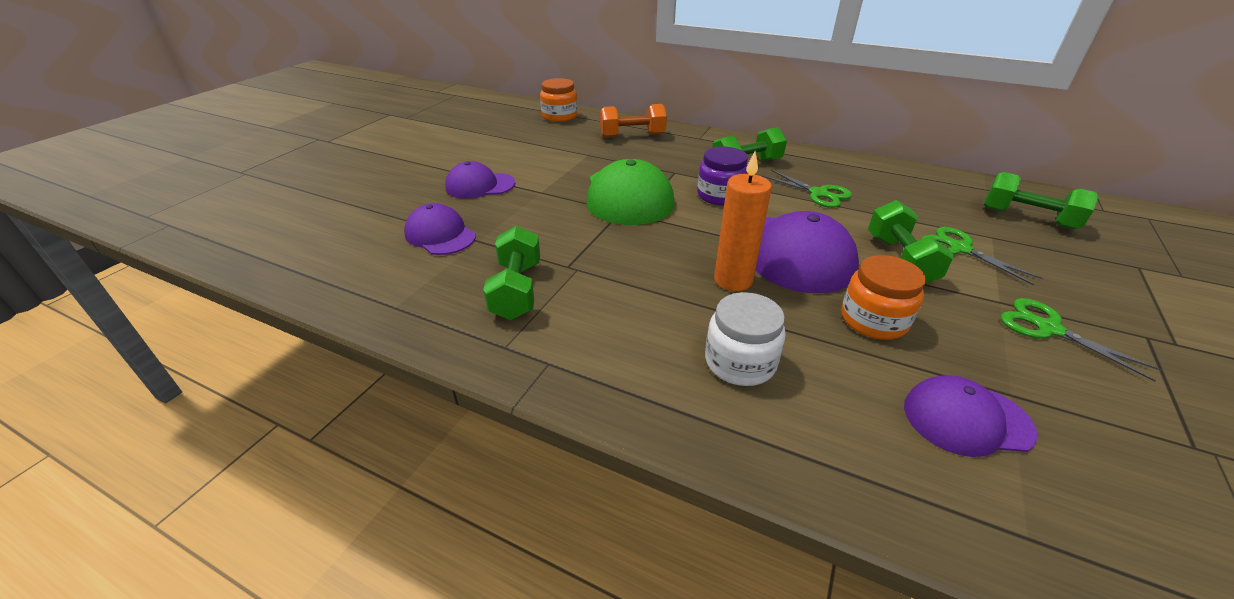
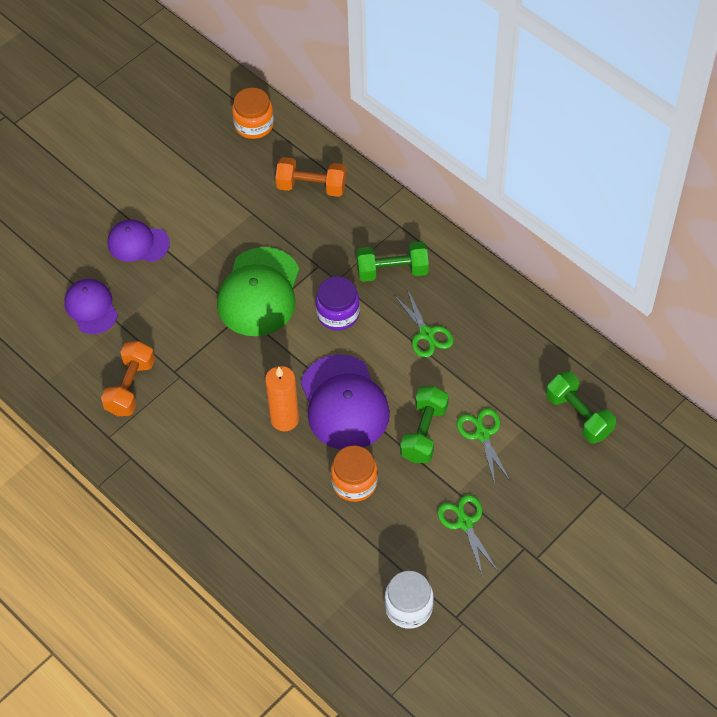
camera: 20 degrees right, 20 degrees up
(517, 290) = (130, 387): green dumbbell -> orange dumbbell
(740, 362) = (245, 490): white jar -> white jar (408, 607)
(966, 419) = (347, 565): purple cap -> none

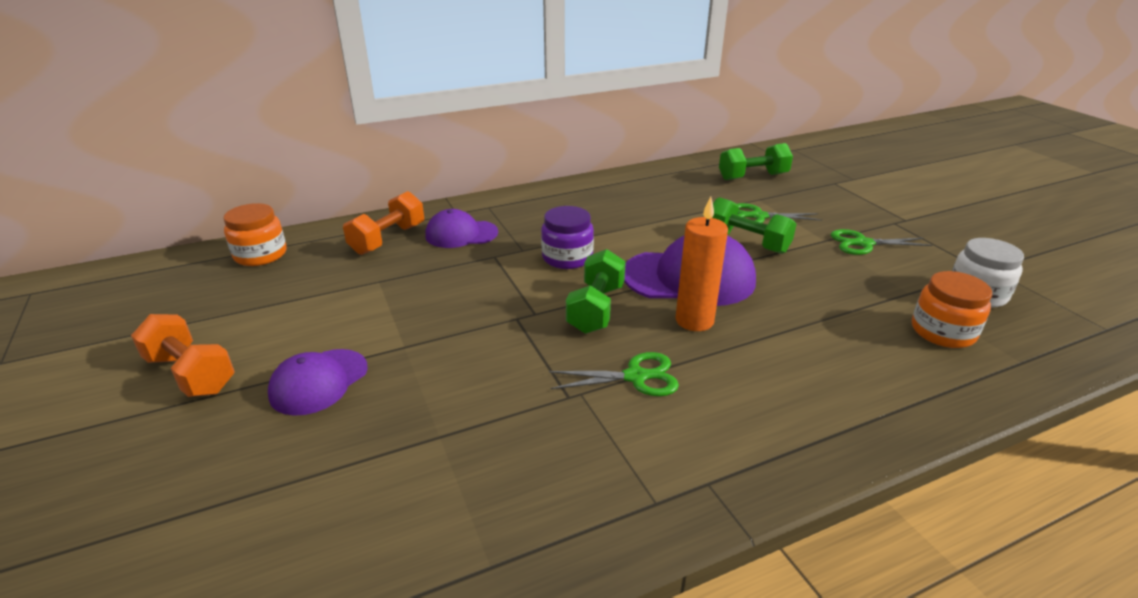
camera: 70 degrees left, 25 degrees down
(91, 307) = (384, 462): purple cap -> purple cap (461, 234)
(130, 387) = (570, 450): orange dumbbell -> orange dumbbell (191, 374)
(259, 292) = (496, 300): green cap -> none
(354, 482) = (801, 293): orange jar -> orange jar (942, 332)
(392, 271) = (538, 220): green dumbbell -> green dumbbell (596, 309)
(426, 333) = (626, 219): green scissors -> green scissors (635, 377)

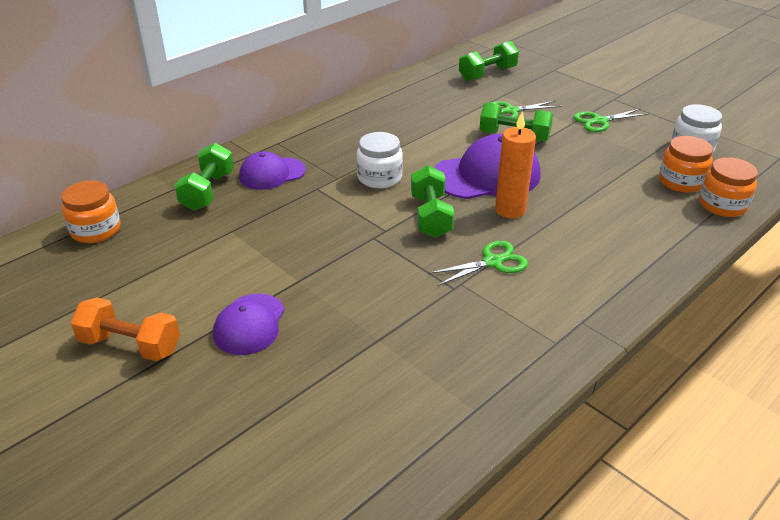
camera: 20 degrees left, 5 degrees up
(388, 239) = (208, 191): orange dumbbell -> green dumbbell
(567, 257) = (379, 177): purple jar -> white jar
(992, 373) = (722, 205): none -> orange jar

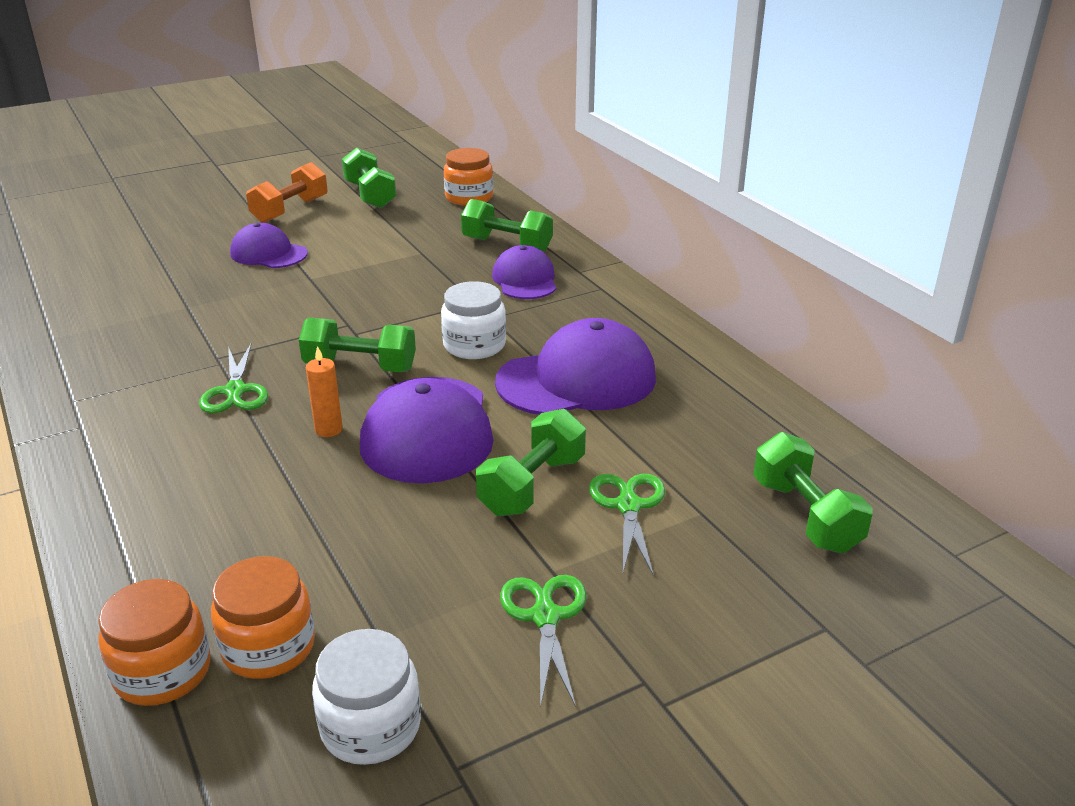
camera: 105 degrees right, 5 degrees down
(85, 296) = (370, 195): none -> green dumbbell
(404, 137) = (577, 380): none -> purple cap
(510, 210) = (328, 429): orange candle -> orange candle, size x0.59

